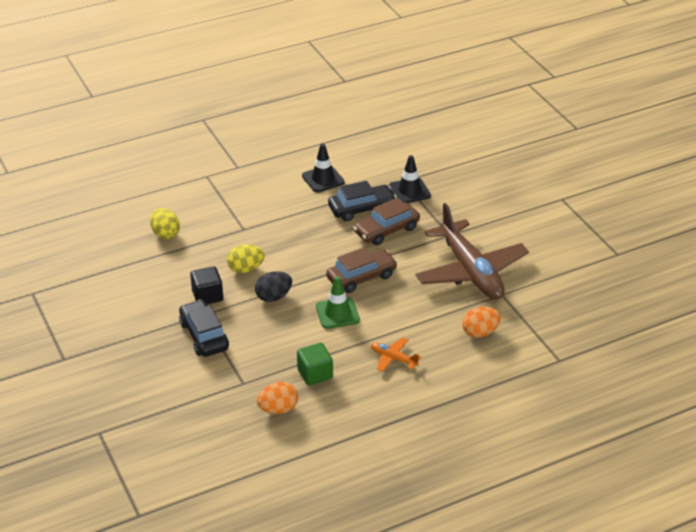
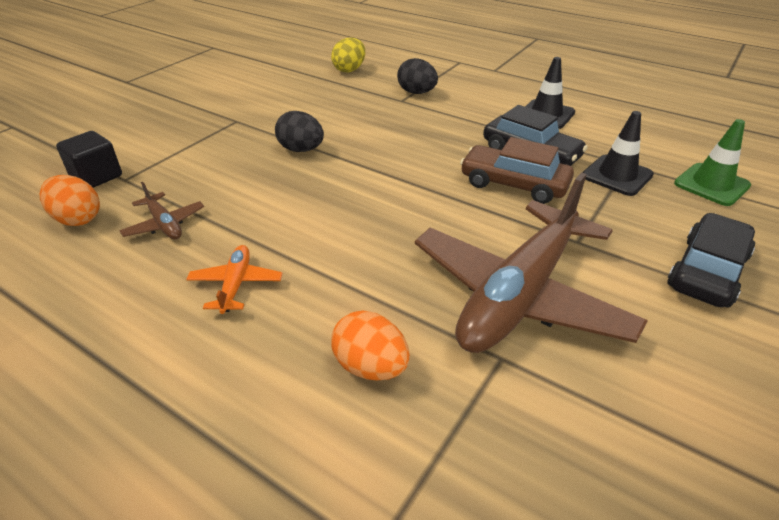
camera: 60 degrees right, 0 degrees up
(204, 336) = (201, 132): black car -> black car (707, 272)
(207, 296) = (271, 114): black cube -> black cube (96, 177)
(239, 217) = (417, 93): none -> black egg
(246, 269) = (335, 120): yellow egg -> none
(315, 374) = (164, 224): green cube -> brown plane
(337, 313) = (305, 202): green traffic cone -> green traffic cone (711, 185)
(361, 277) = (396, 196): brown car -> none

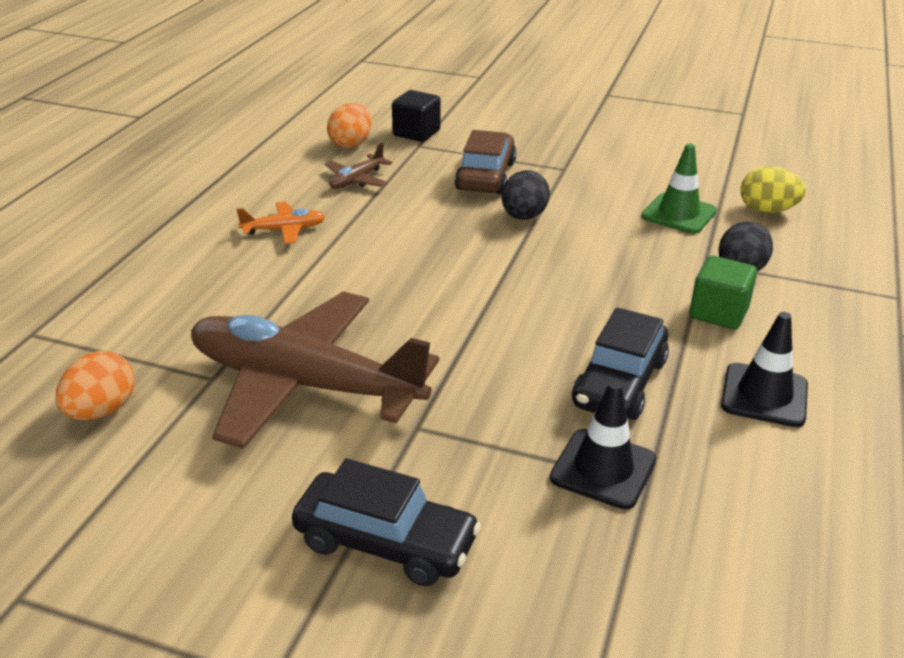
camera: 75 degrees right, 5 degrees down
(370, 367) = (195, 309): orange egg -> orange egg (101, 411)
(461, 108) = (718, 313): none -> green cube
(514, 184) = (526, 372): brown car -> brown car (486, 176)
(711, 185) = (633, 580): green traffic cone -> green traffic cone (678, 214)

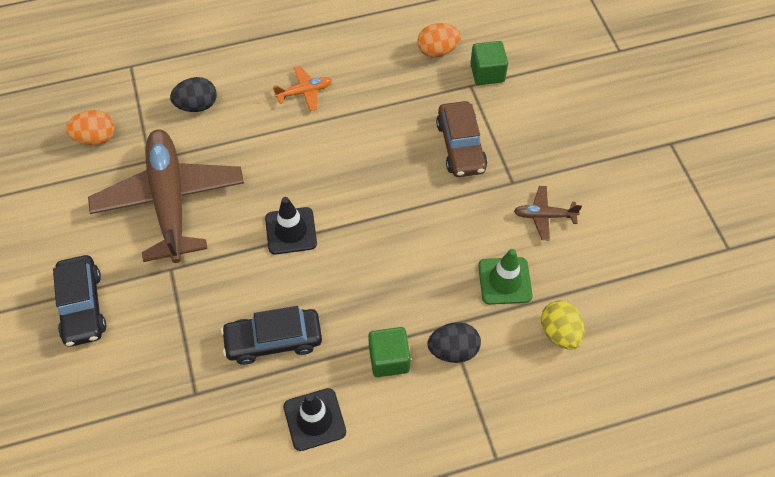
camera: 55 degrees right, 25 degrees up
(284, 230) = (304, 92): orange plane -> orange plane turned 60 degrees counterclockwise
(357, 180) = (393, 85): brown plane -> brown plane (544, 216)
(416, 133) = (487, 73): black cube -> green cube
(486, 176) = (460, 146): brown car -> brown car turned 105 degrees clockwise
(523, 217) = (423, 197): black egg -> black egg (197, 105)
(603, 469) = (192, 368): black traffic cone -> black traffic cone (291, 231)

